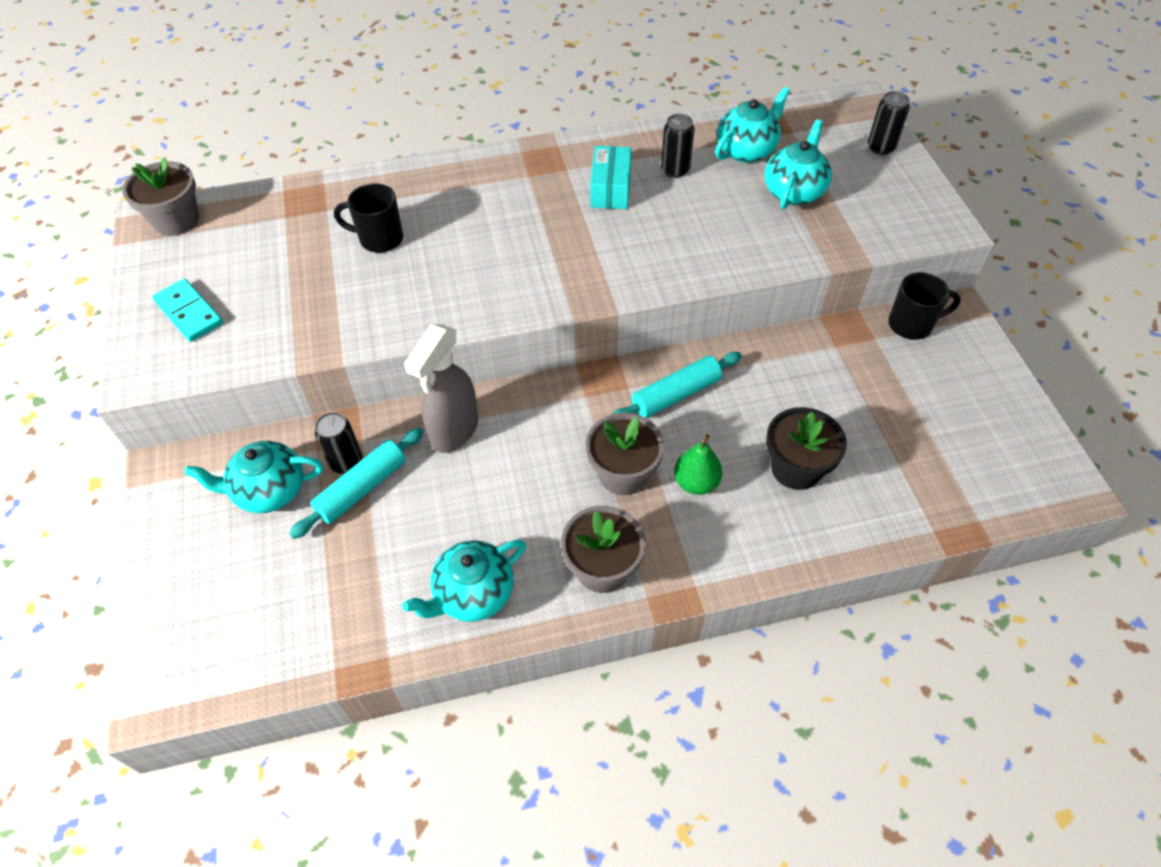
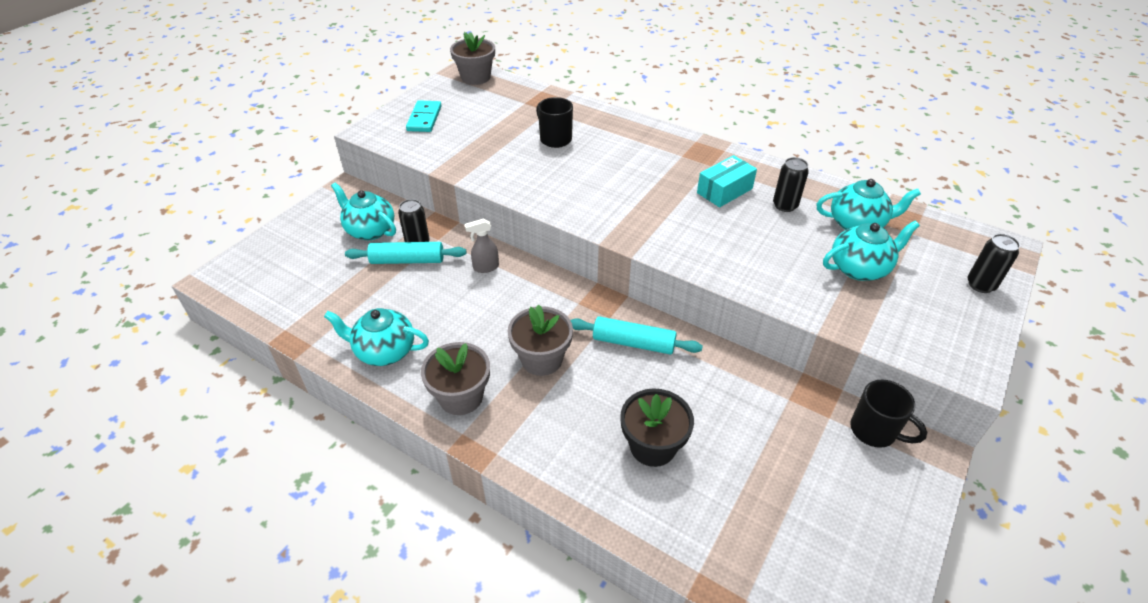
camera: 45 degrees right, 10 degrees down
(454, 431) = (485, 267): grey spray bottle -> grey spray bottle, size x0.54
(696, 482) = (577, 399): green pear -> none

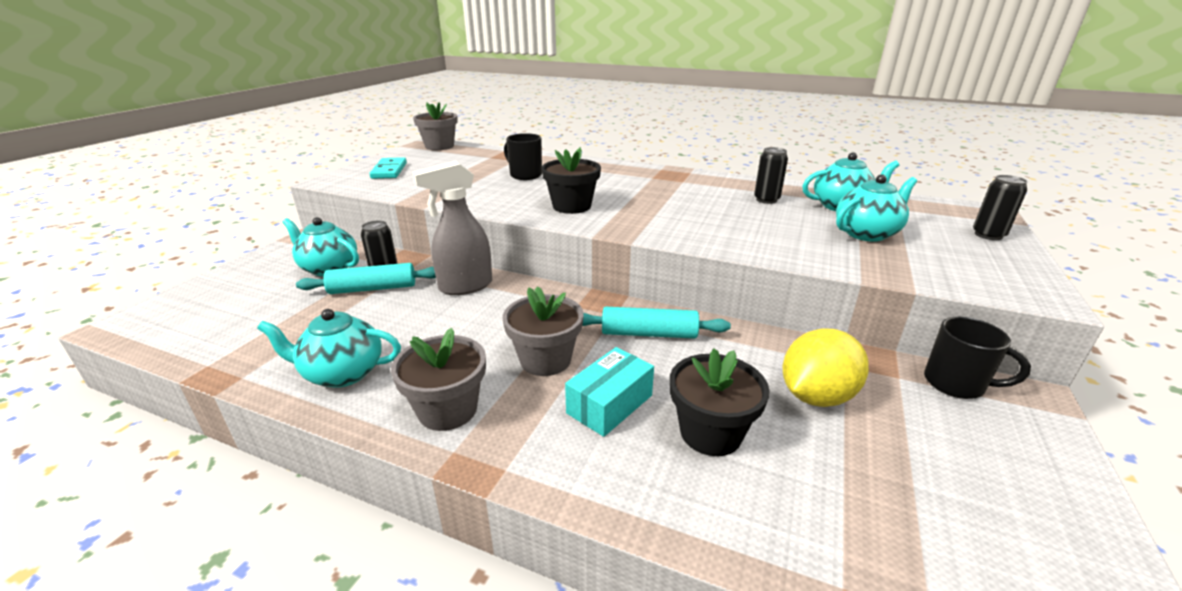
camera: 10 degrees left, 15 degrees down
(485, 267) = (465, 286): grey spray bottle -> grey spray bottle, size x1.86
(590, 196) = (572, 206): none -> black flower pot
(724, 191) = (703, 195): turquoise box -> turquoise box (609, 404)
(750, 425) = (816, 396): none -> yellow lemon

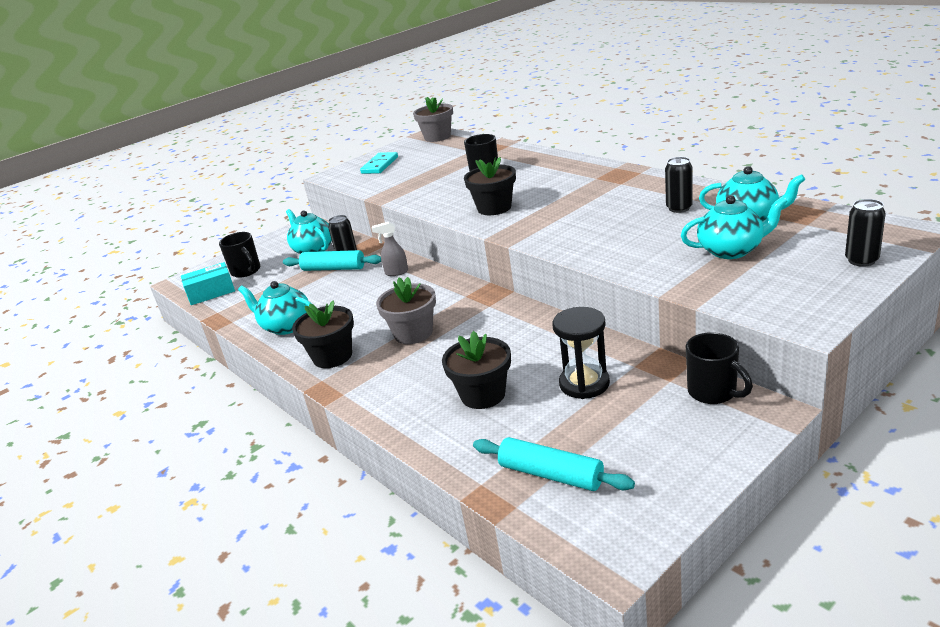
camera: 30 degrees right, 0 degrees up
(235, 302) = (246, 271): none -> black mug
(448, 410) = (332, 356): grey flower pot -> black flower pot
(465, 286) = (396, 272): grey spray bottle -> grey spray bottle, size x0.54
(609, 404) = (432, 367): turquoise box -> turquoise box (211, 293)
(649, 333) = (502, 323): turquoise rolling pin -> turquoise rolling pin (551, 474)
(816, 396) = (584, 384): yellow lemon -> black hourglass

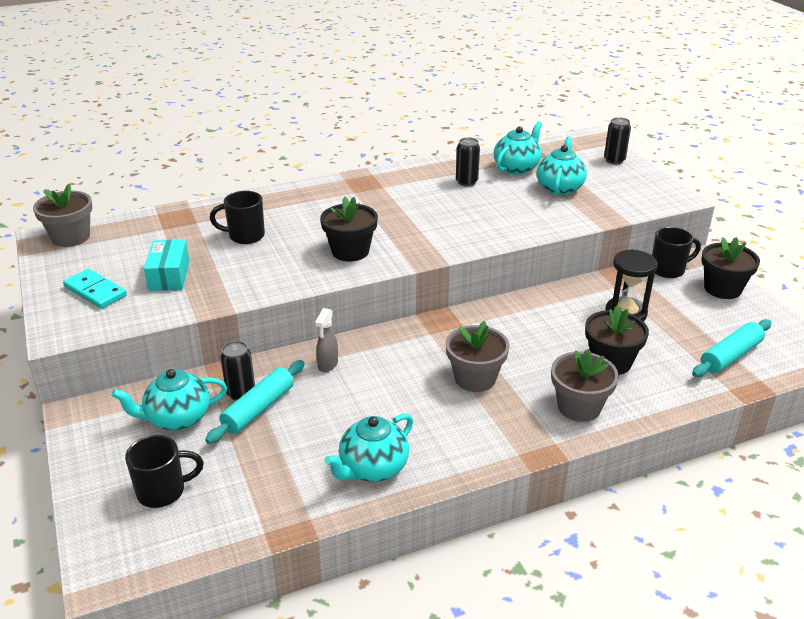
camera: 75 degrees left, 5 degrees up
(211, 293) = (192, 536): turquoise box -> turquoise box (169, 275)
(332, 356) = (476, 440): black flower pot -> black flower pot (722, 289)
(399, 393) = (579, 407): none -> grey flower pot

